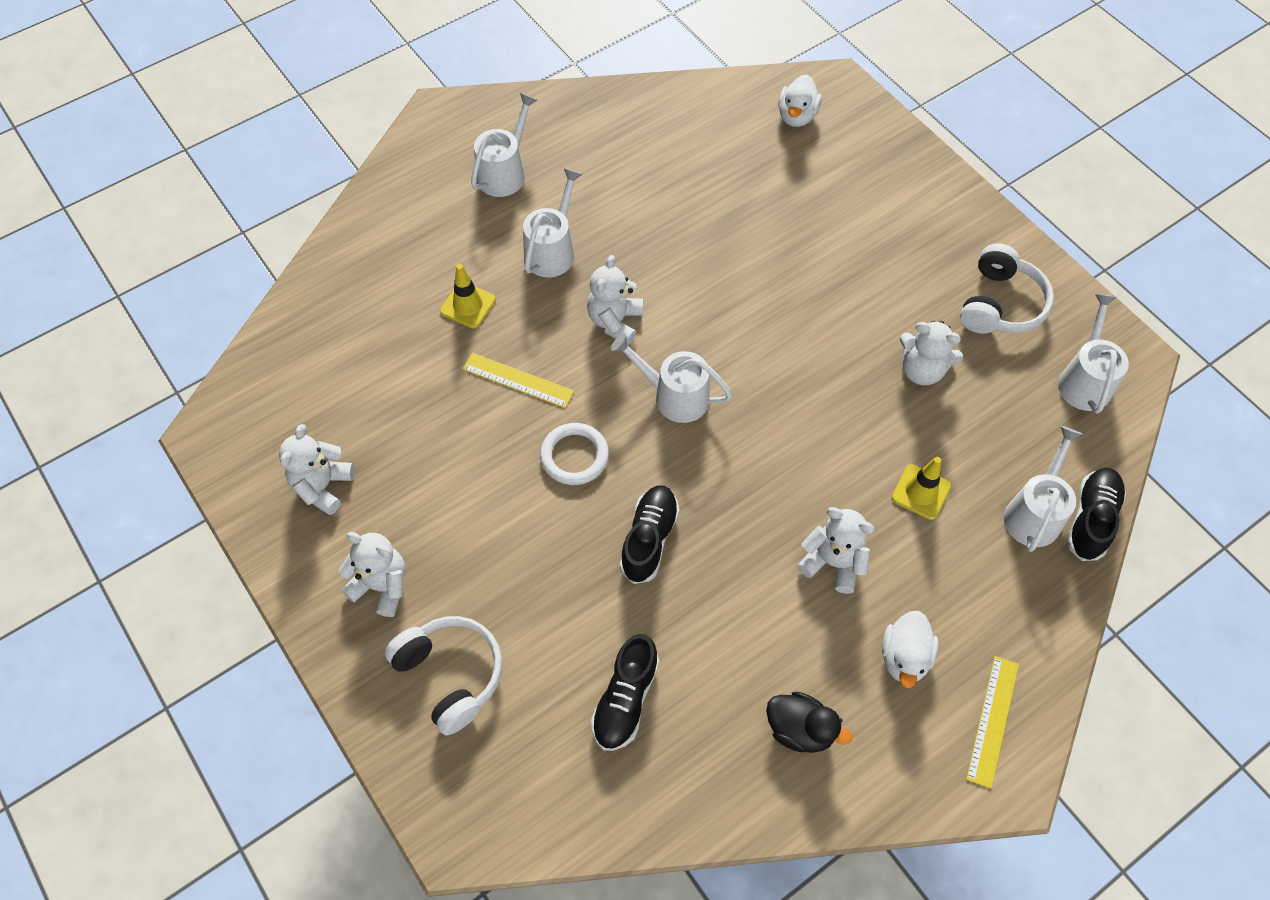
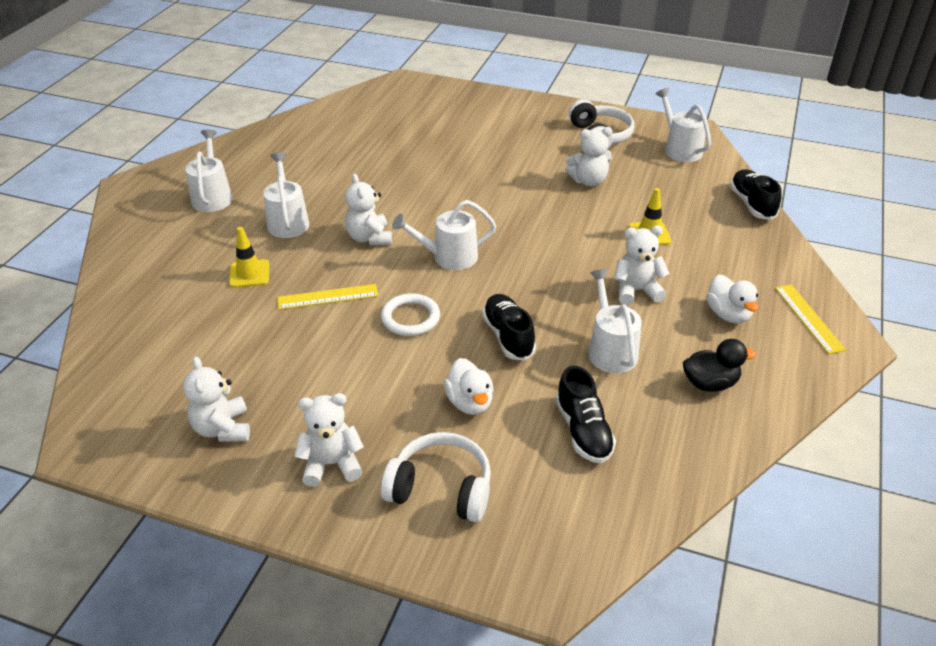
camera: 35 degrees left, 20 degrees down
(796, 116) = (392, 102): white duck -> white duck (470, 402)
(1034, 512) = (720, 214): white watering can -> white watering can (610, 349)

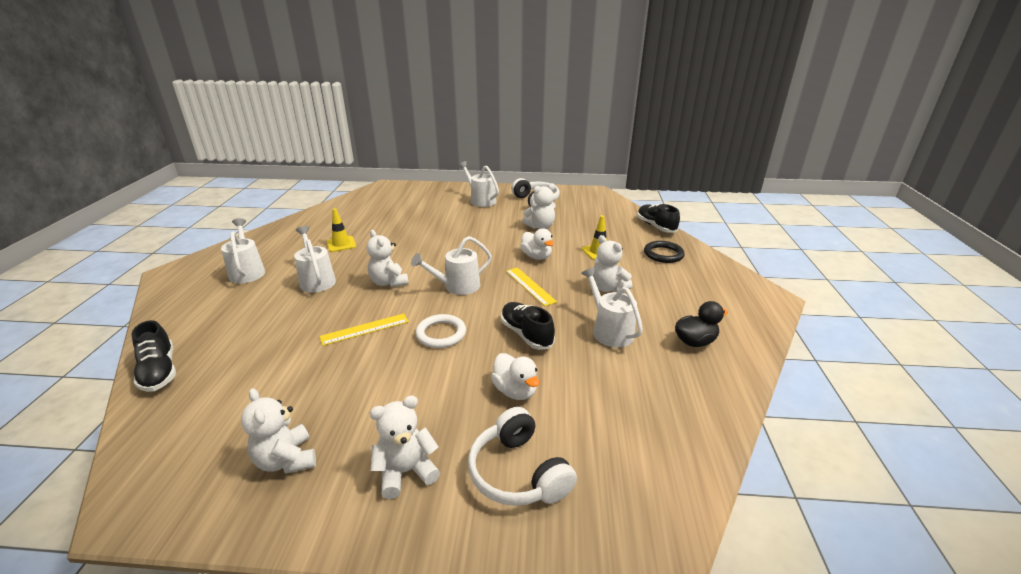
camera: 15 degrees left, 10 degrees down
(249, 274) = (290, 322): yellow traffic cone -> yellow traffic cone (341, 244)
(441, 489) = (518, 472): white headphones -> white headphones turned 120 degrees counterclockwise
(583, 431) = (619, 395): black shoe -> black shoe (159, 371)
(636, 291) = (608, 288): white teddy bear -> white teddy bear turned 105 degrees counterclockwise
(680, 148) = (592, 202): white watering can -> white watering can (480, 200)
(728, 314) = (680, 293): white duck -> white duck (536, 256)
(738, 251) = (663, 254): none -> black ring
(809, 318) = (735, 287): yellow ruler -> yellow ruler (530, 286)

